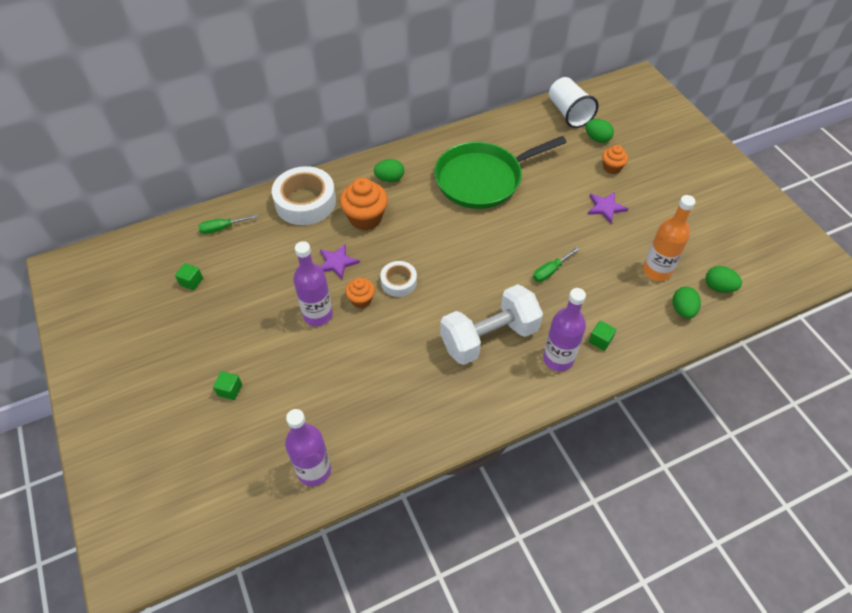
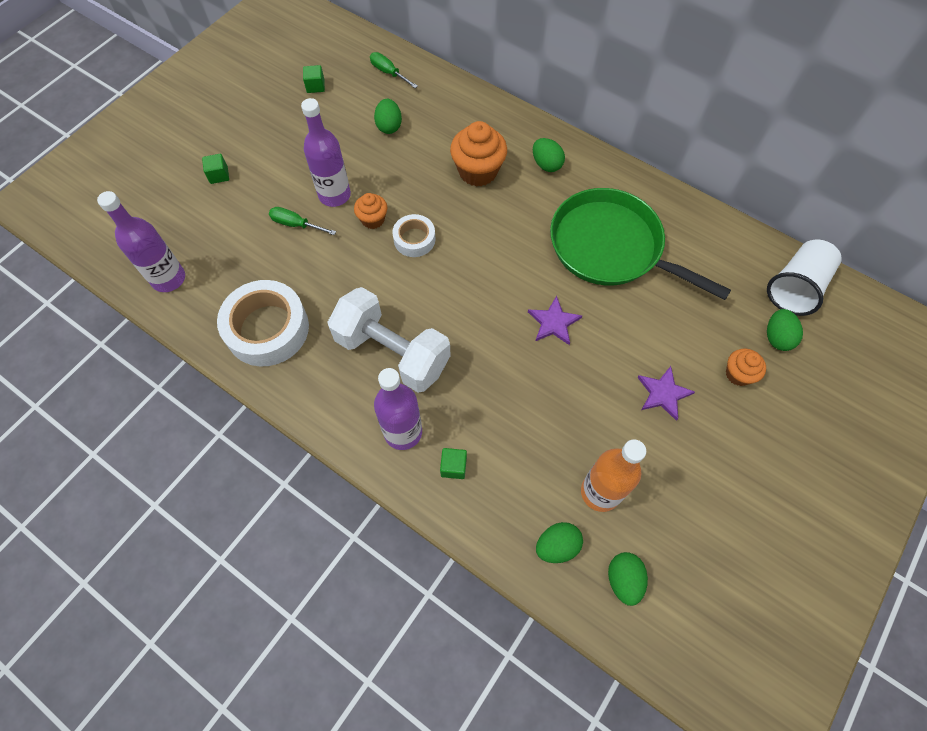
camera: 60 degrees right, 10 degrees up
(278, 251) = (389, 126): none -> green egg
(305, 202) = (464, 114): white tape -> white tape (267, 329)
(337, 262) = (406, 177): purple star -> purple star (554, 322)
(550, 271) = (521, 373): green screwdriver -> green screwdriver (295, 224)

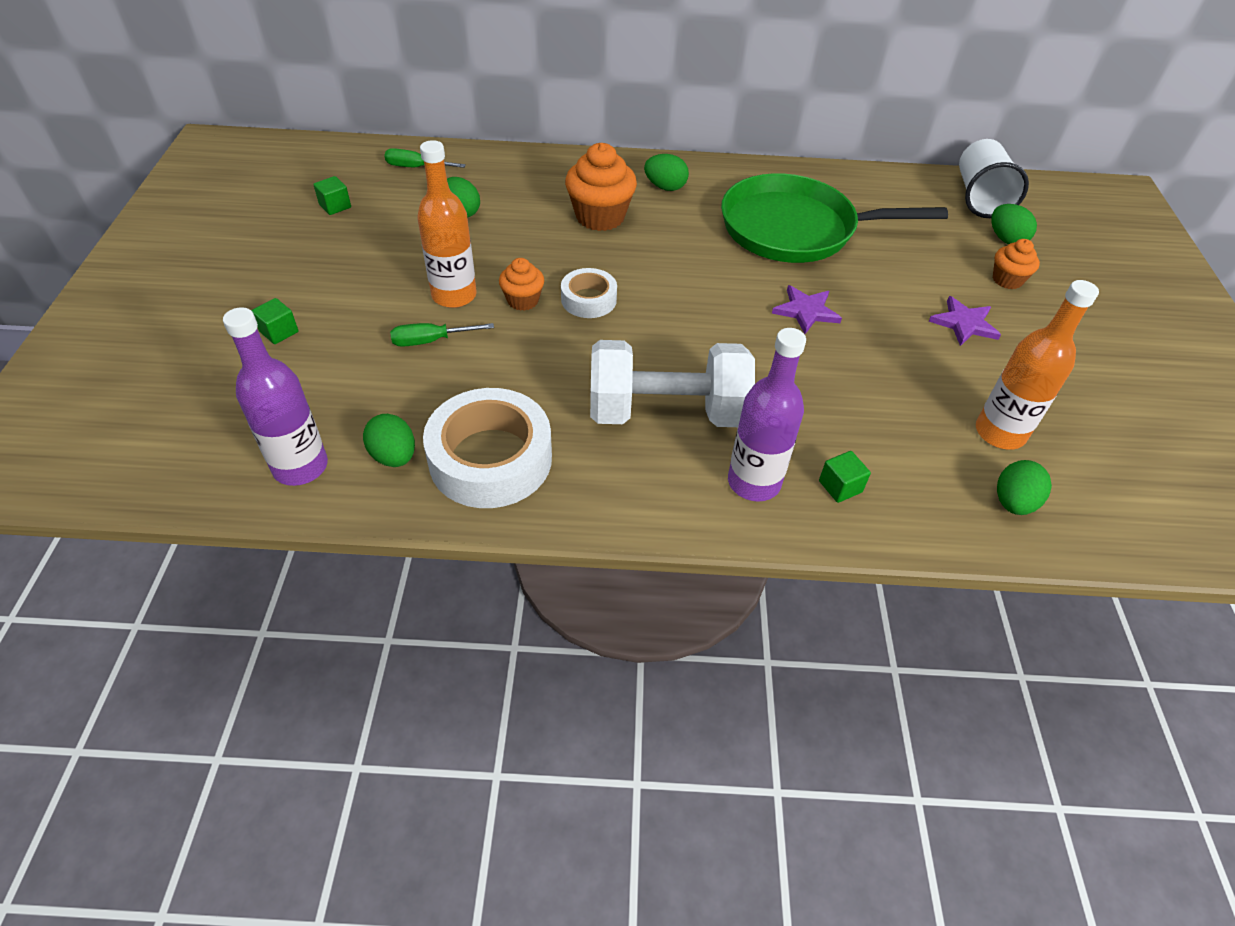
camera: 35 degrees left, 15 degrees down
(334, 195) = (454, 295): purple bottle -> orange bottle
(623, 580) = (1100, 497): green egg -> green egg (394, 456)

